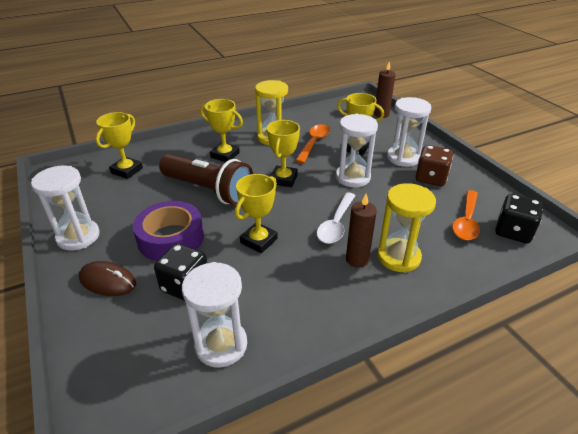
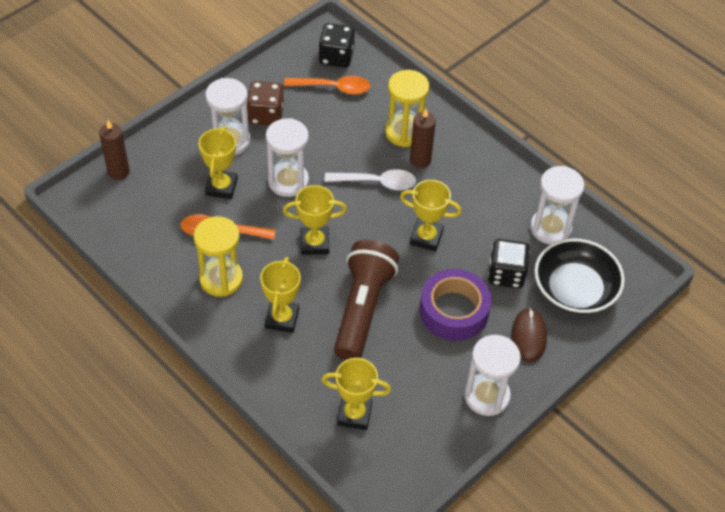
camera: 110 degrees left, 15 degrees up
(129, 339) = (574, 289): none -> black bowl

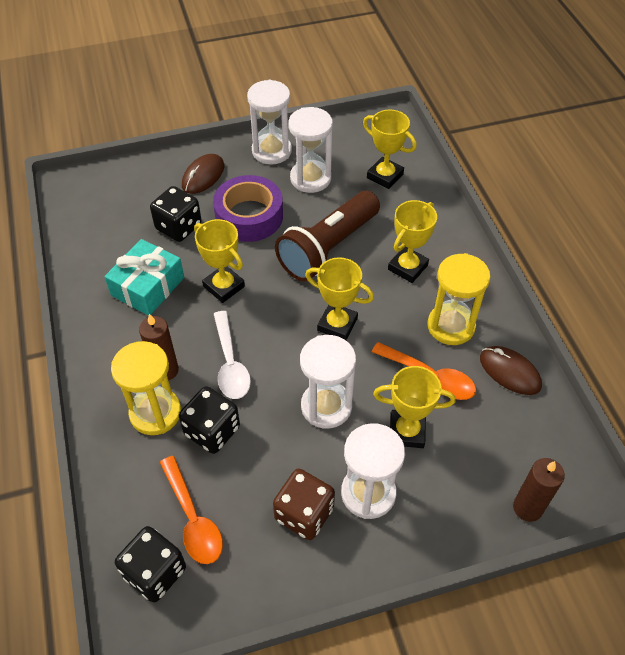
camera: 150 degrees left, 0 degrees up
(159, 260) = (510, 372): none -> brown mouse
(221, 187) = (407, 431): yellow trophy -> yellow trophy turned 60 degrees clockwise
(333, 88) = (193, 519): orange spoon -> orange spoon turned 150 degrees counterclockwise
(357, 136) = (212, 431): none -> black dice
(377, 182) = (230, 363): white spoon -> white spoon turned 135 degrees counterclockwise
(486, 213) = (148, 286): none -> turquoise gift
(550, 228) = (102, 249): white hourglass -> white hourglass (310, 178)
(574, 289) = (132, 194): black bowl -> none

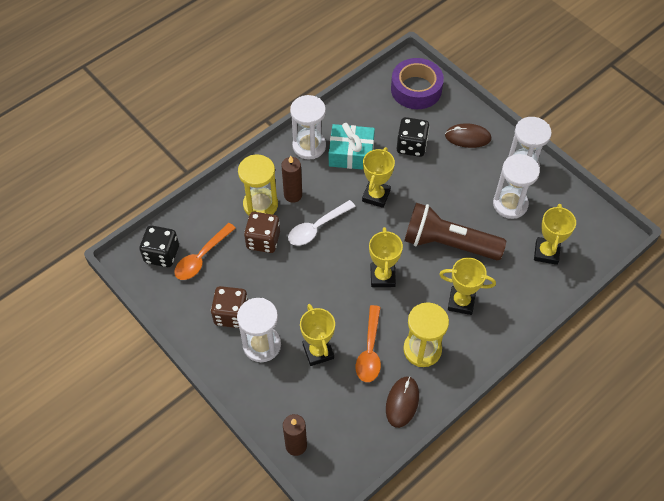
camera: 65 degrees right, 5 degrees up
(212, 431) = (263, 240): black dice -> brown dice
(249, 216) = (447, 182): purple tape -> purple tape (416, 89)
(326, 406) = (313, 296): white hourglass -> white hourglass (309, 146)

